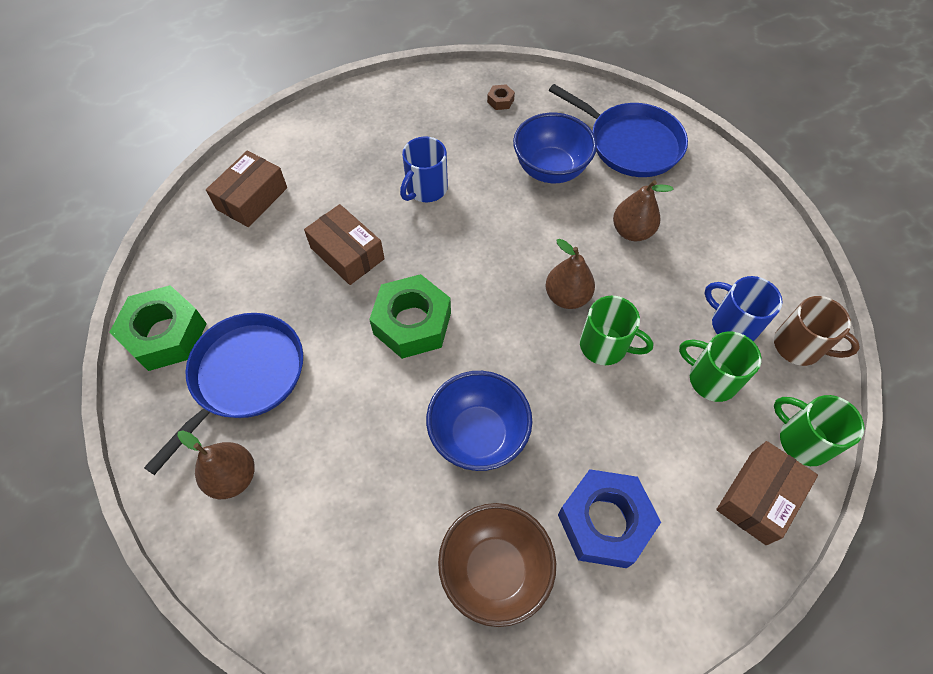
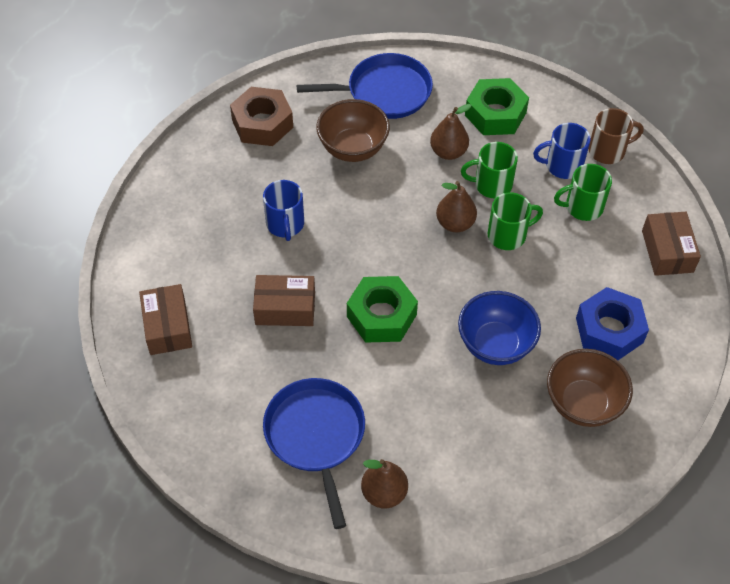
camera: 45 degrees left, 5 degrees down
(165, 335) = (228, 459): green nut -> green nut (495, 114)
(500, 101) = (262, 124): brown nut -> brown nut, size x2.41
(550, 169) = (353, 148): blue bowl -> brown bowl
(802, 440) = (658, 203): green mug -> green mug (491, 185)

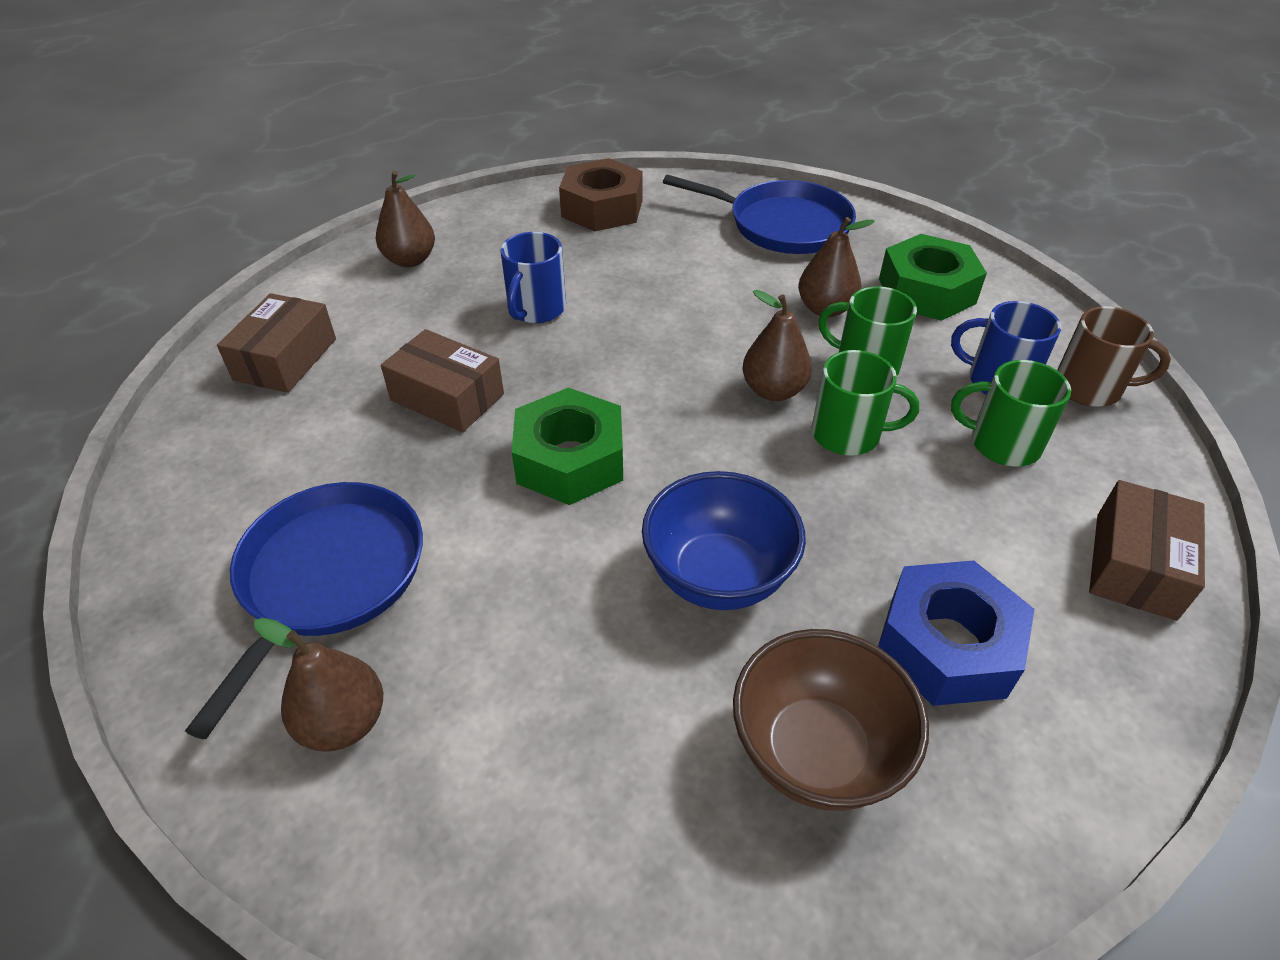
camera: 30 degrees right, 10 degrees down
(174, 220) = (410, 260): none -> brown pear
(353, 148) = (694, 264): brown bowl -> none

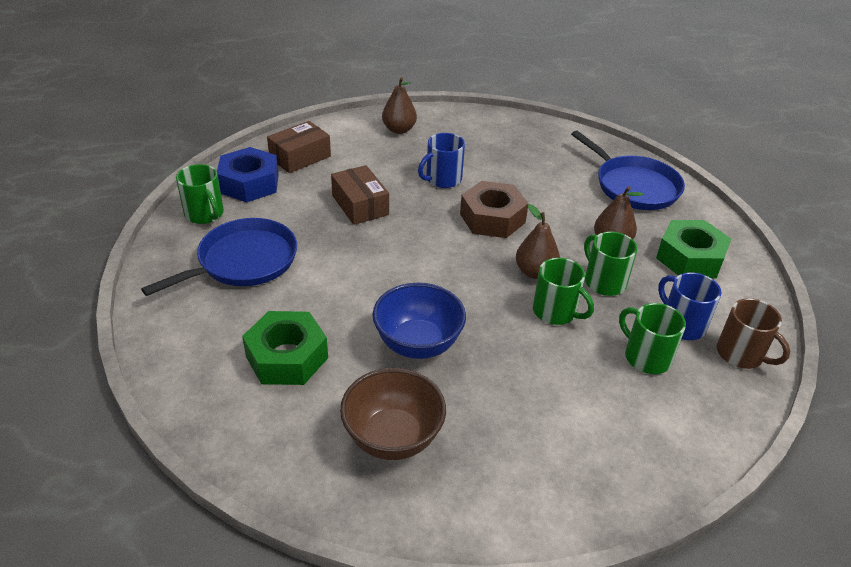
camera: 30 degrees right, 5 degrees down
(189, 525) = (205, 214): none -> green mug
(343, 722) = (204, 321): brown pear -> none
(570, 460) = (394, 259): green nut -> green nut (287, 357)
(602, 208) = (529, 138): brown nut -> brown nut (492, 218)
(947, 645) = (505, 431): blue nut -> blue nut (249, 183)
(1135, 565) = (659, 451): brown box -> none

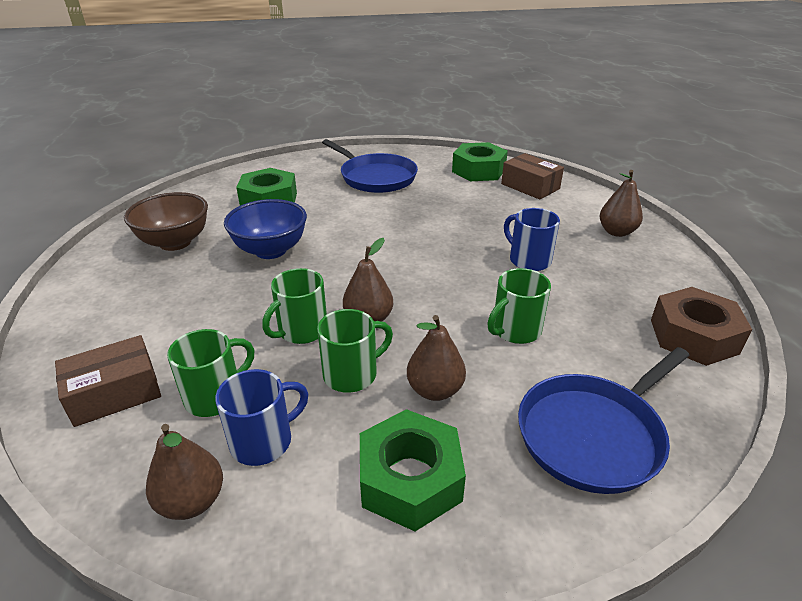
camera: 90 degrees right, 5 degrees down
(205, 214) = (431, 160): green mug -> green mug (515, 330)
(249, 183) = (478, 170): blue nut -> green nut
(360, 205) = (463, 217): brown box -> brown box (115, 393)
(492, 218) = (463, 292): brown nut -> brown nut (693, 336)
(741, 354) = (192, 501): brown mug -> brown pear

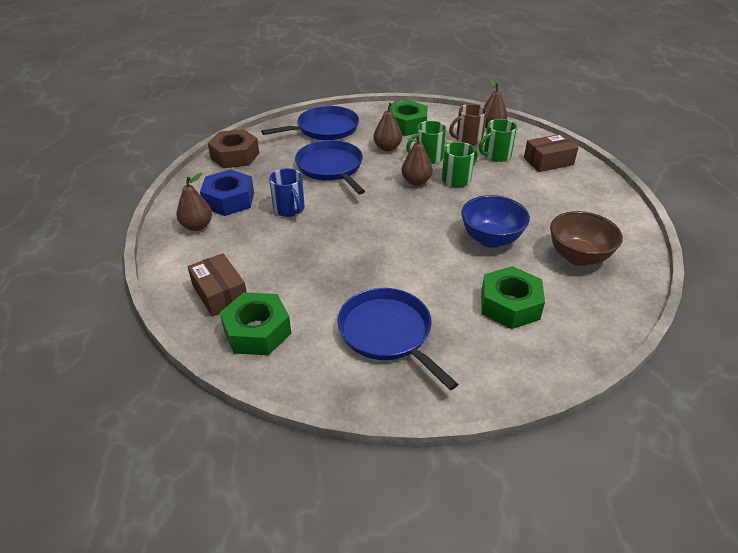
camera: 170 degrees left, 5 degrees up
(263, 441) = (468, 139): blue mug -> brown mug
(515, 330) = (331, 168): green mug -> blue pan
(615, 263) = (229, 200): none -> blue nut

